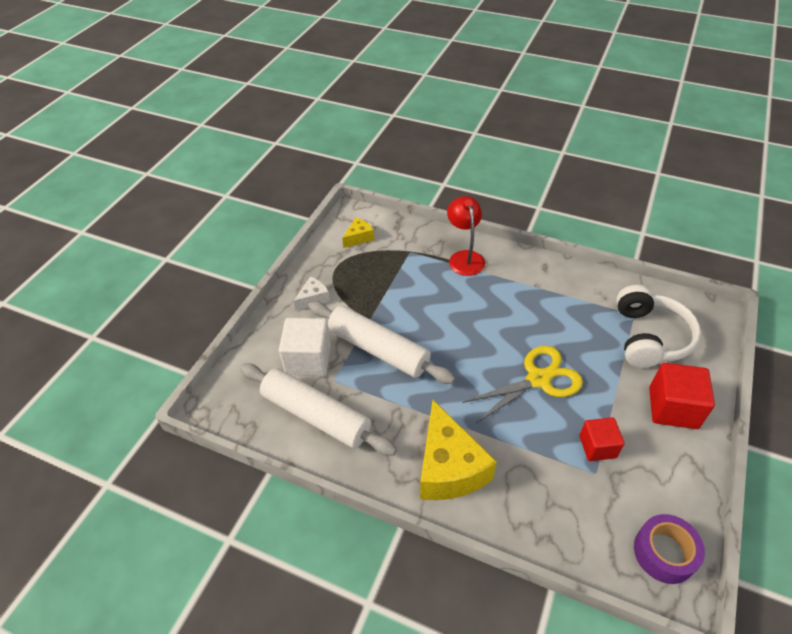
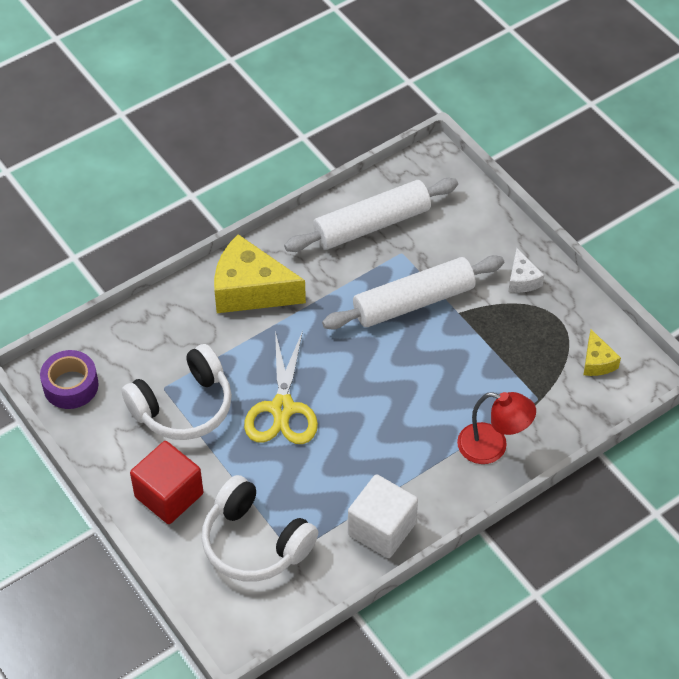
camera: 120 degrees right, 5 degrees up
(308, 359) = (441, 244): white cube -> white cube (382, 529)
(597, 446) = (183, 406): red cube -> white headphones

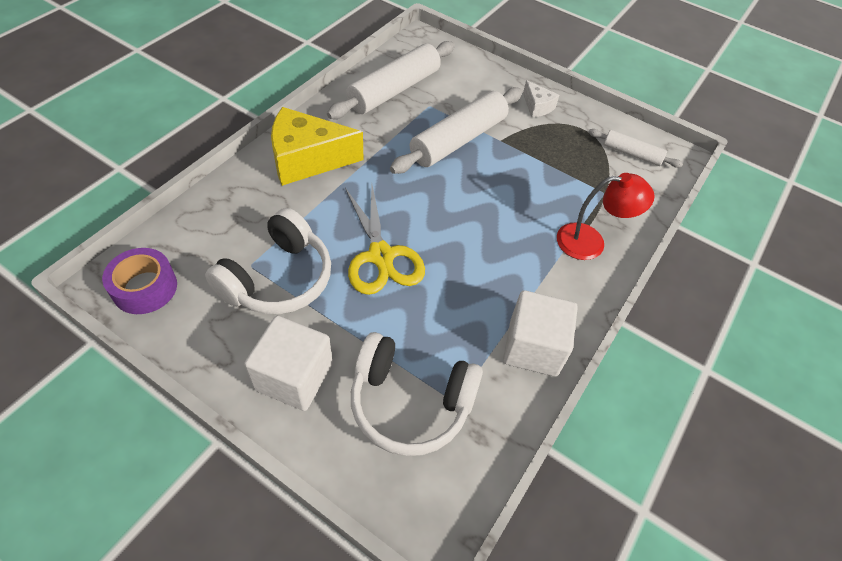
camera: 25 degrees left, 0 degrees up
(169, 495) = (294, 377): red cube -> white cube
(597, 362) = (632, 154): yellow cheese -> white rolling pin

